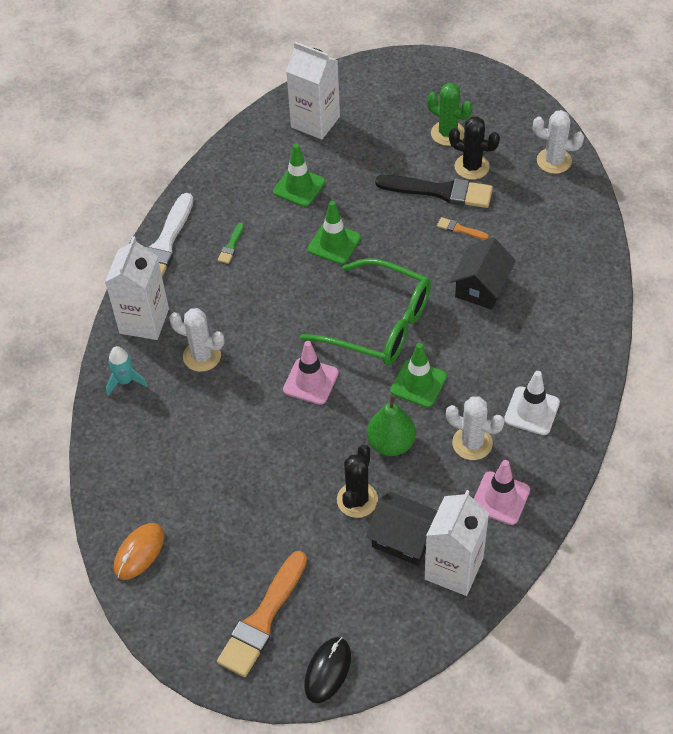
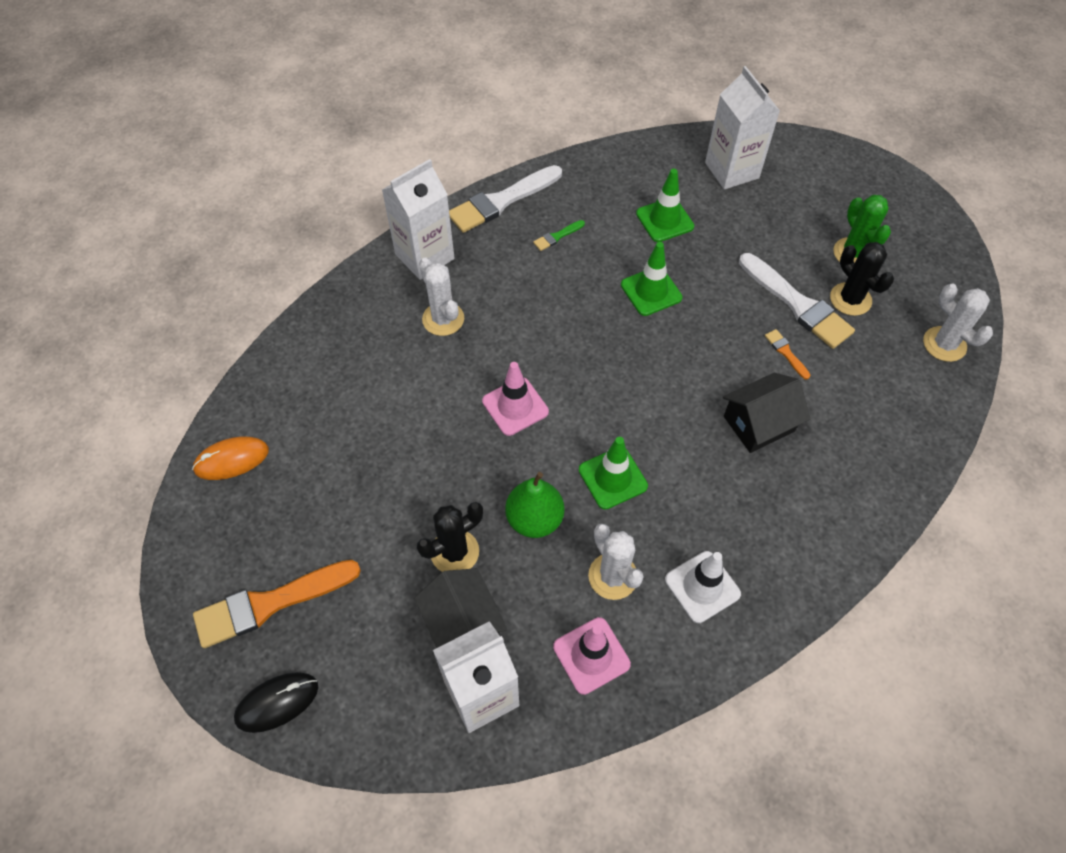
camera: 35 degrees right, 5 degrees up
(125, 381) = (361, 299): turquoise rocket -> none
(381, 324) = (627, 396): green glasses -> none
(440, 191) = (797, 304): black brush -> white brush

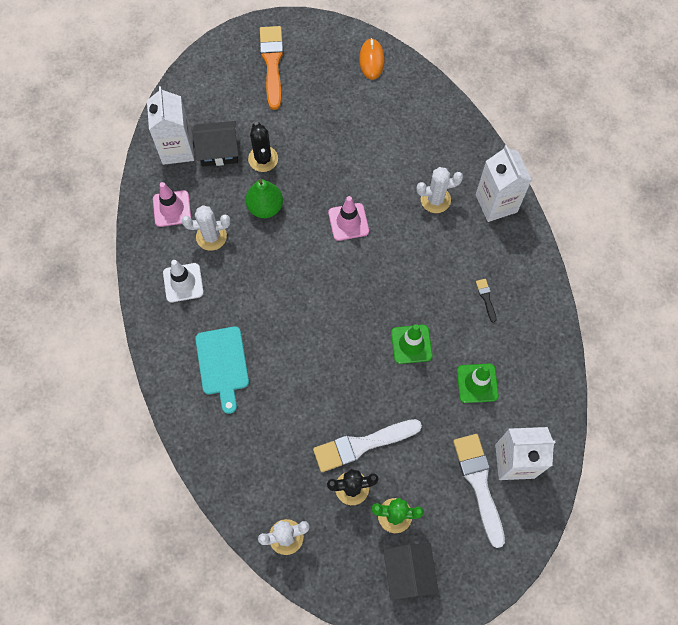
camera: 110 degrees right, 10 degrees up
(277, 702) = (217, 56): black mouse -> none
(501, 201) = (534, 271): white brush -> white brush (479, 484)
(557, 236) = (486, 298): green brush -> black brush
(612, 478) = (274, 261): green traffic cone -> none
(759, 423) = (275, 368): black house -> black house (409, 572)
(786, 352) = (323, 414): orange brush -> none
(789, 487) = (222, 364): none -> turquoise cutting board

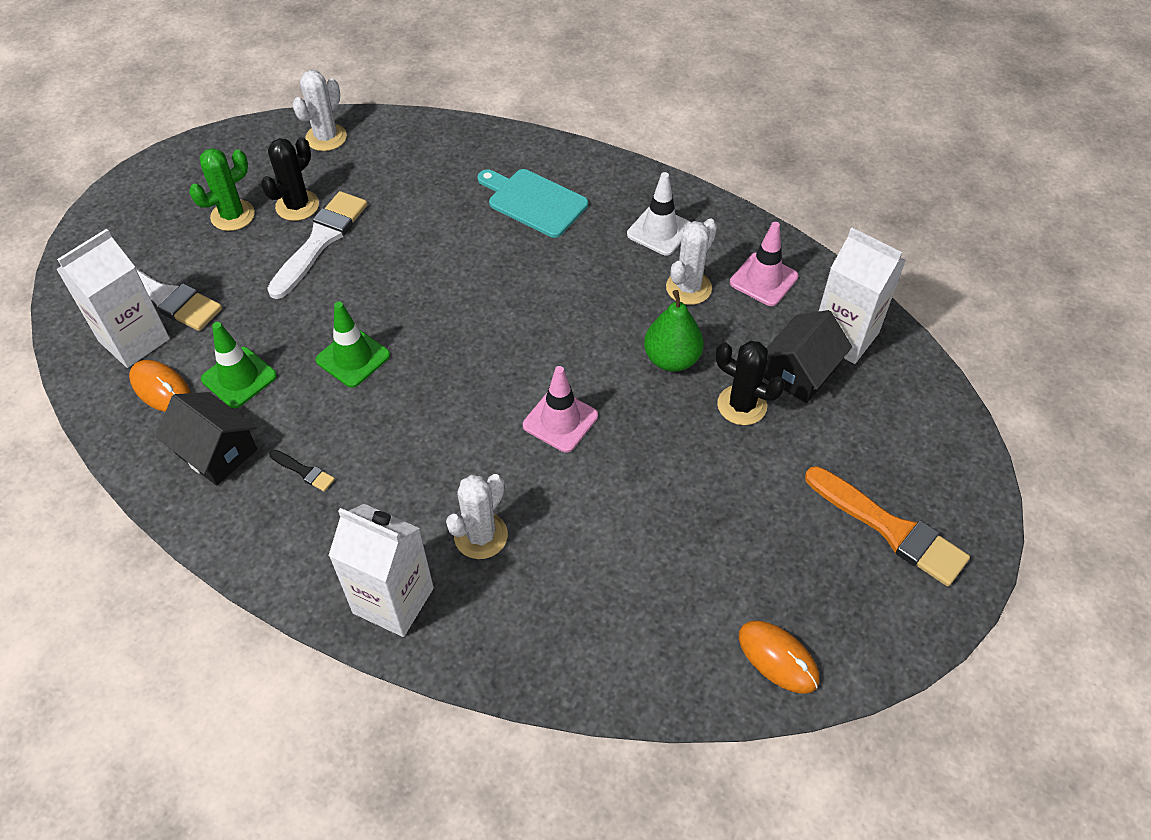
camera: 135 degrees right, 15 degrees down
(409, 572) = (180, 189): black house -> black house (216, 451)
(521, 412) = (161, 388): none -> orange mouse

